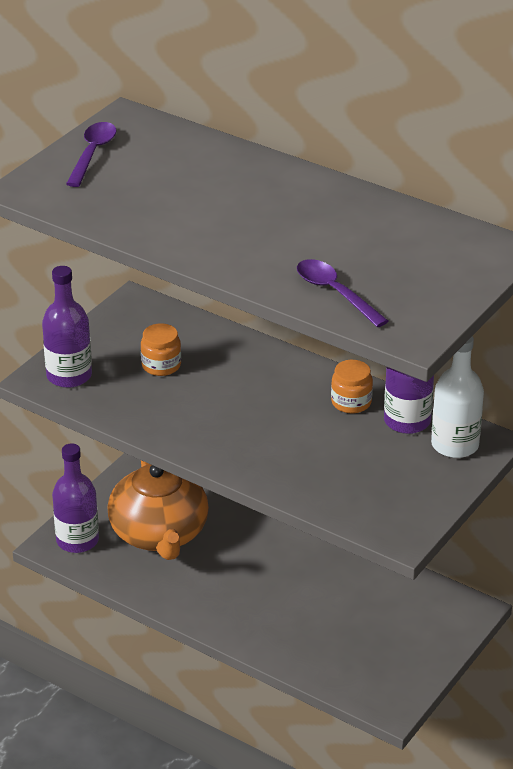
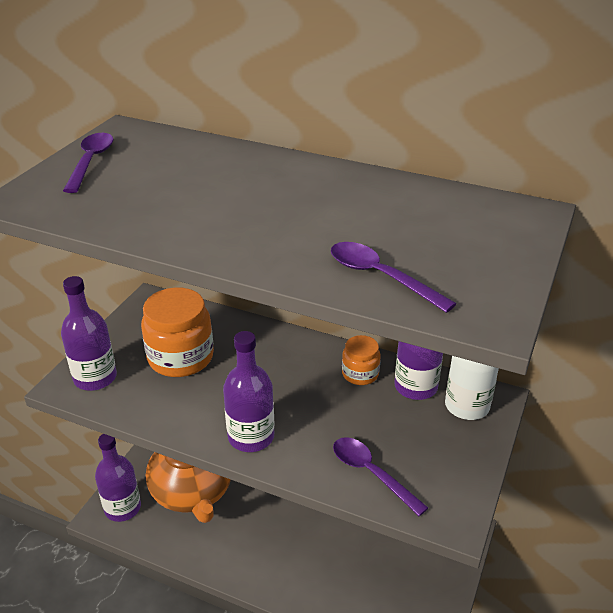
camera: 10 degrees left, 0 degrees up
(161, 365) = (180, 357): orange jar -> orange jar, size x1.83
(222, 447) = (251, 436): none -> purple bottle
(334, 492) = (371, 473): none -> purple spoon

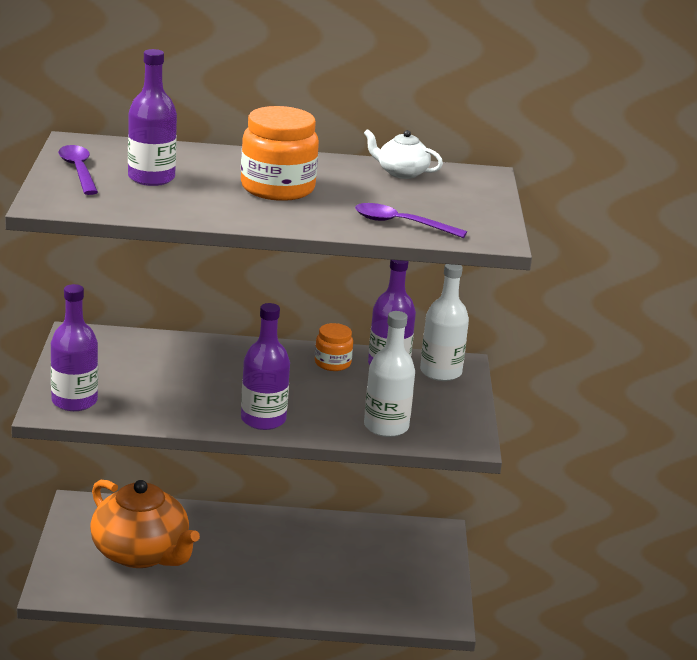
camera: 25 degrees left, 10 degrees down
(122, 508) = (71, 580): purple bottle -> purple bottle (151, 178)
(180, 357) = (149, 374): orange jar -> orange jar (277, 188)
(371, 473) = (386, 426): purple spoon -> white bottle
(431, 199) = (401, 173): none -> white teapot

